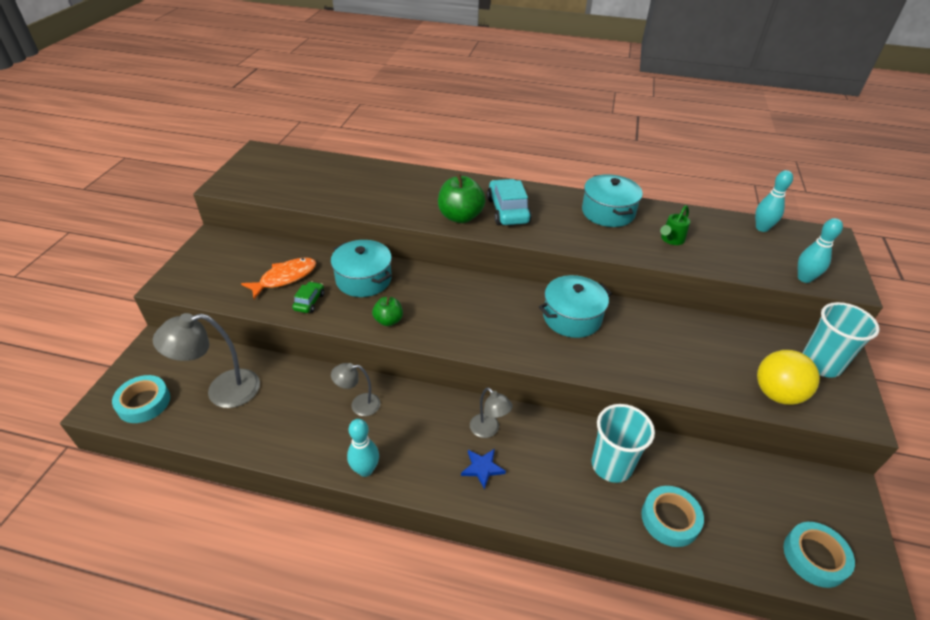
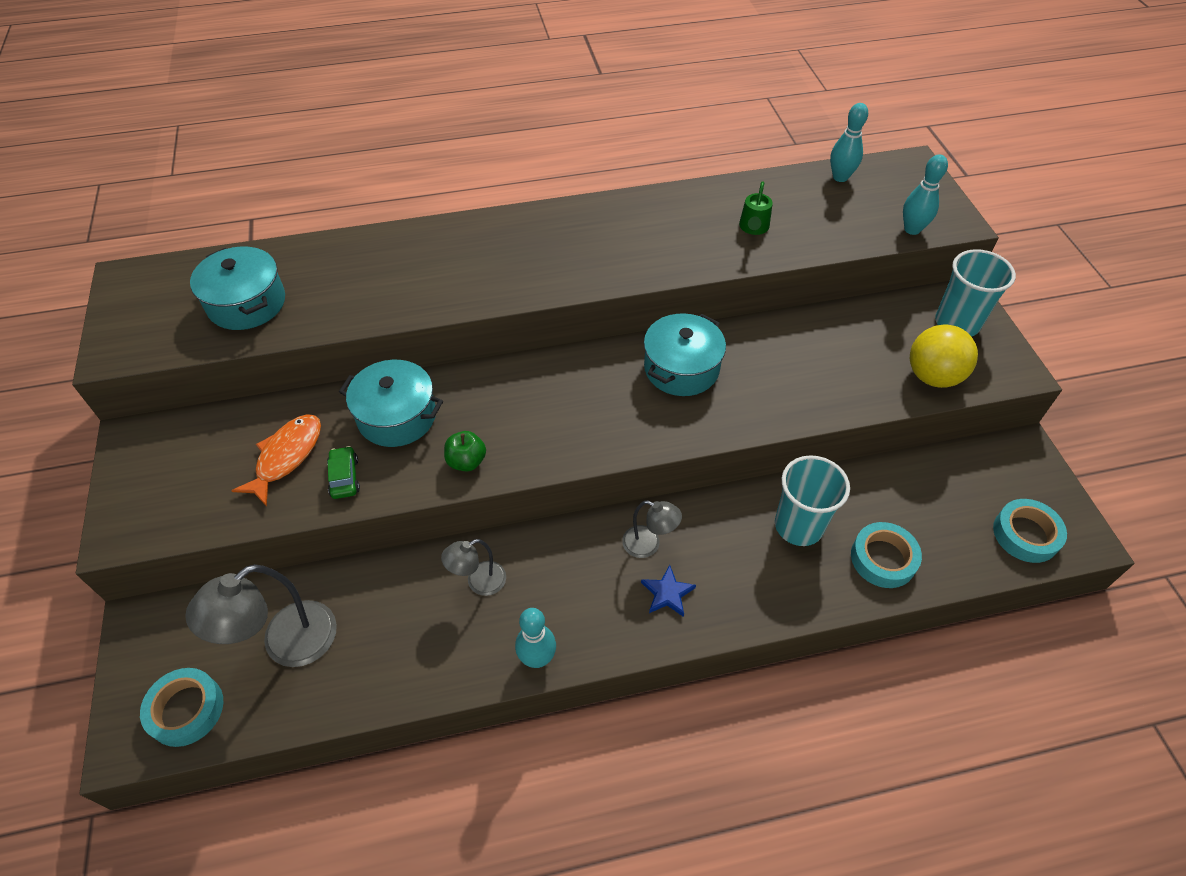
camera: 25 degrees left, 10 degrees up
(460, 217) = (488, 285): green apple -> none
(508, 211) = (542, 254): turquoise car -> none
(608, 212) = (663, 214): turquoise pot -> turquoise pot (247, 303)

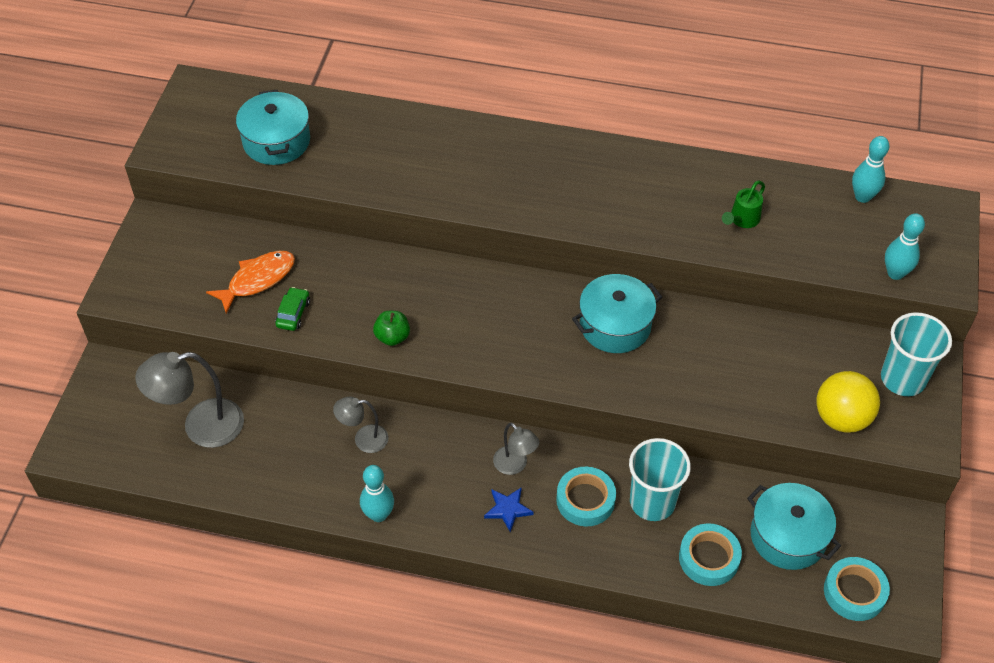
camera: 25 degrees right, 0 degrees up
(186, 710) = (113, 444): turquoise tape -> turquoise tape (585, 500)
(397, 416) = (356, 278): turquoise pot -> turquoise pot (788, 536)

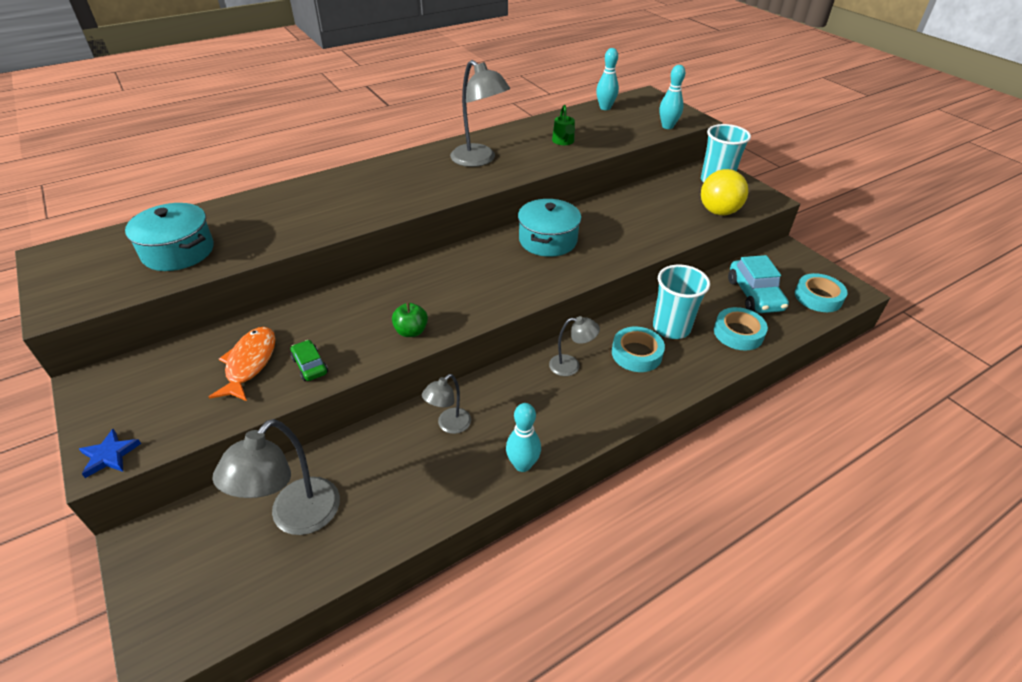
camera: 45 degrees left, 10 degrees down
(508, 509) = (601, 393): blue star -> blue star (109, 455)
(623, 190) = (479, 160): none -> grey lamp
(788, 536) = (754, 295): turquoise pot -> turquoise car

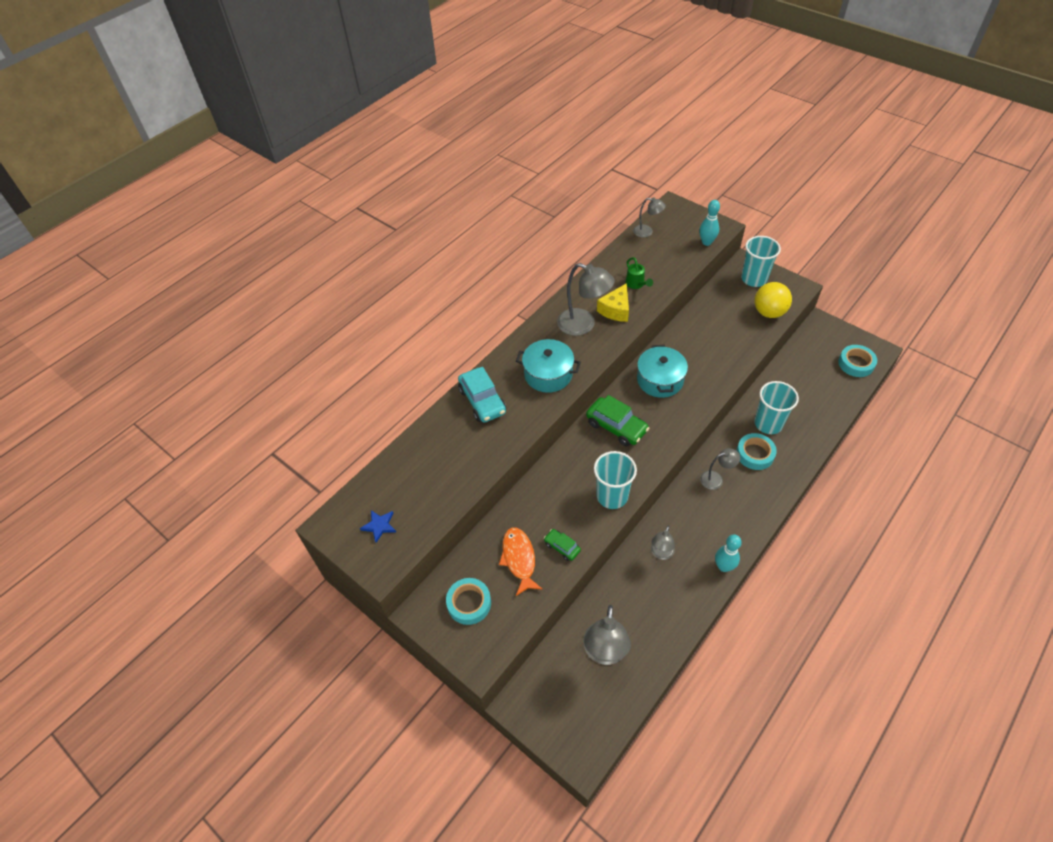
camera: 15 degrees left, 10 degrees up
(109, 455) = (481, 658): blue star -> blue star (379, 526)
(178, 251) = (423, 491): turquoise pot -> turquoise pot (548, 374)
(411, 331) = (612, 496): green apple -> turquoise cup
(466, 269) = (616, 427): none -> green car
(525, 156) = (616, 310): none -> yellow cheese
(605, 108) = (647, 232): turquoise bowling pin -> grey lamp
(738, 333) = (814, 414): turquoise tape -> turquoise tape (469, 603)
(754, 295) = (812, 375): turquoise car -> turquoise car (482, 401)

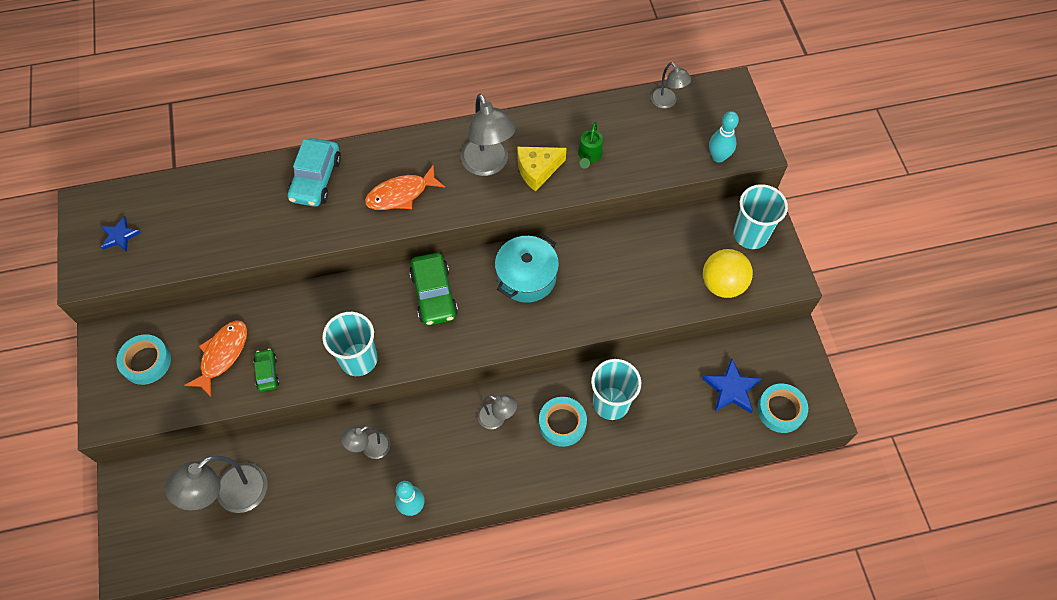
camera: 35 degrees right, 10 degrees up
(548, 374) = (401, 194): turquoise pot -> orange fish
(820, 371) = (731, 389): none -> blue star

